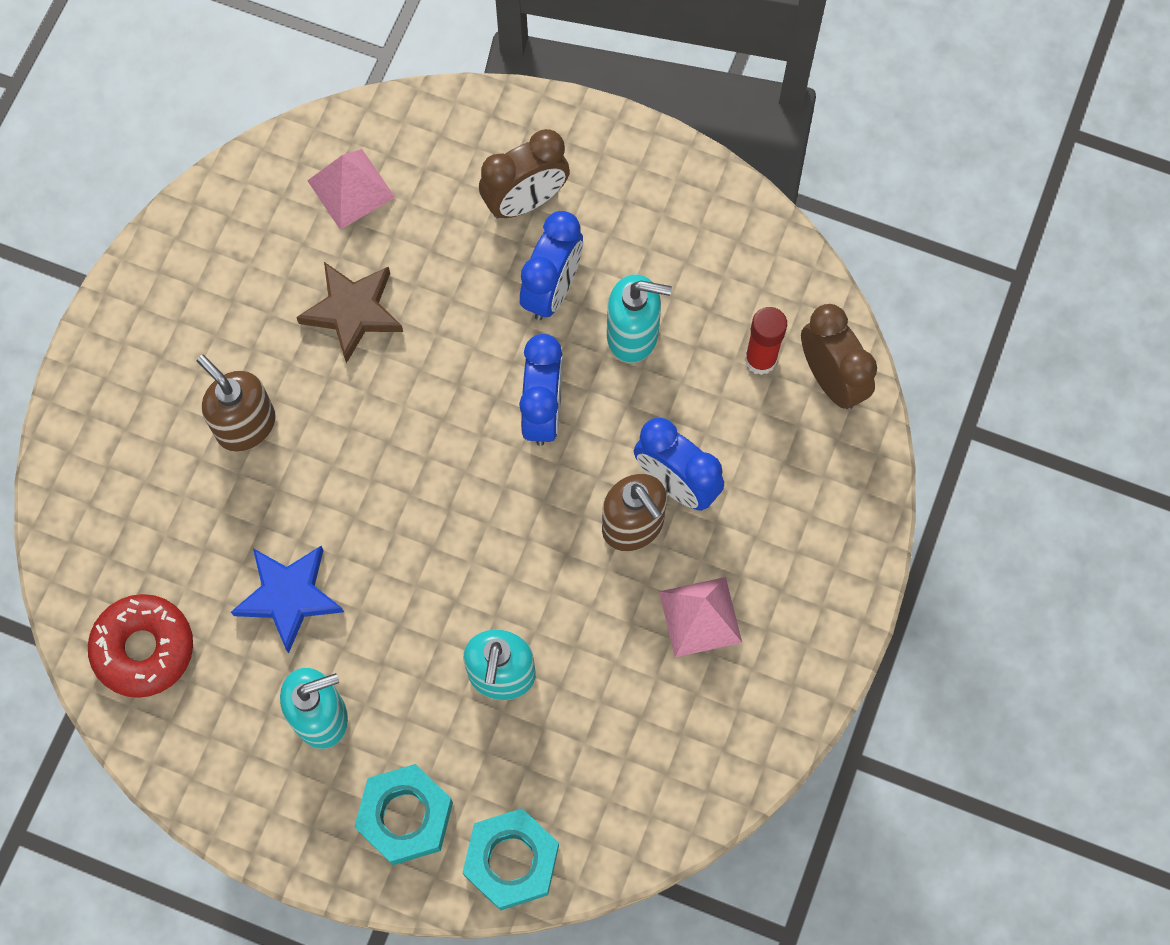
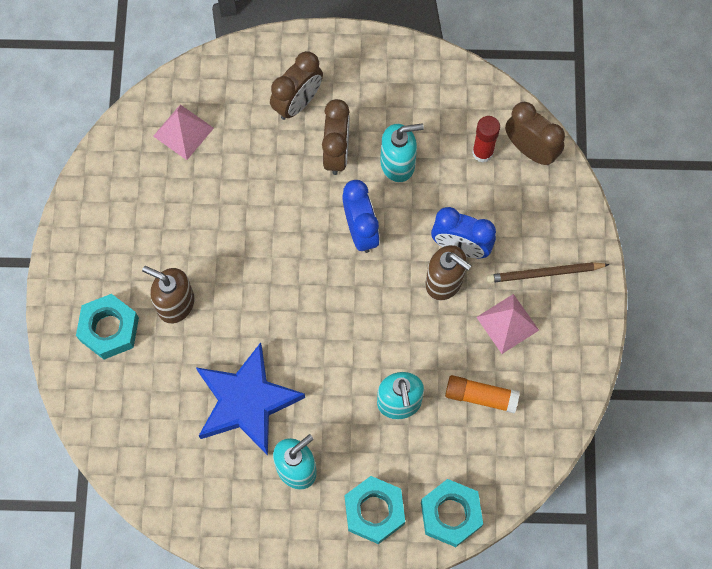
camera: 20 degrees left, 0 degrees up
(141, 429) = (109, 329): none -> turquoise nut
(144, 649) = (167, 467): red donut -> none
(289, 596) = (246, 401): blue star -> blue star, size x1.51
(353, 312) = (215, 209): brown star -> none
(552, 290) = (336, 153): blue clock -> brown clock
(620, 707) = (480, 396): none -> orange glue stick
(782, 564) = (544, 273): none -> brown pencil

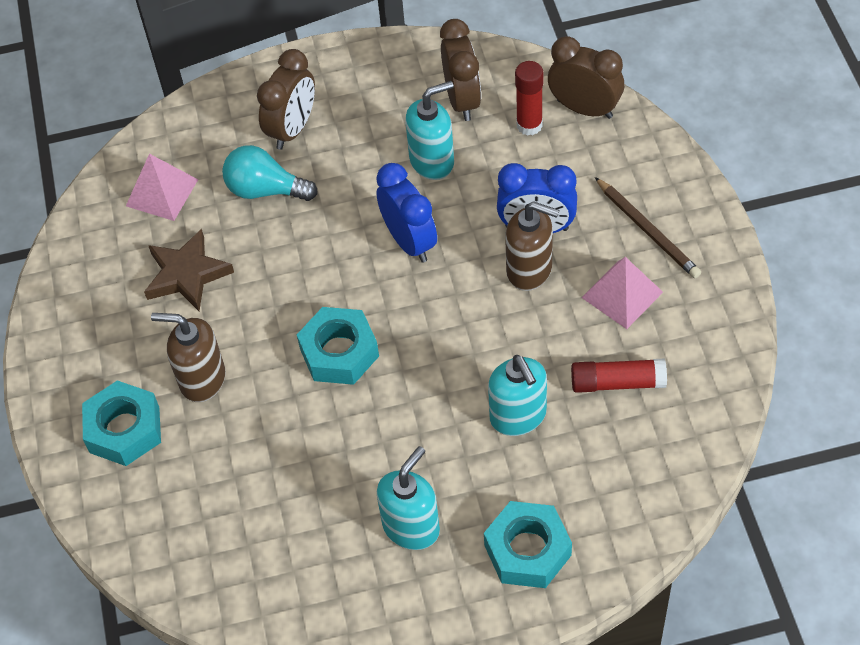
camera: 10 degrees left, 15 degrees down
(185, 211) = (187, 274): none -> brown star
(246, 401) = (324, 466): blue star -> none
(263, 152) = (265, 190): none -> turquoise light bulb
(336, 153) = (355, 168): brown clock -> brown clock (462, 100)
(450, 514) = (626, 527): turquoise nut -> turquoise nut (339, 352)
(480, 396) = (617, 383): orange glue stick -> red glue stick
(544, 273) = (648, 230): brown pencil -> brown pencil turned 105 degrees counterclockwise

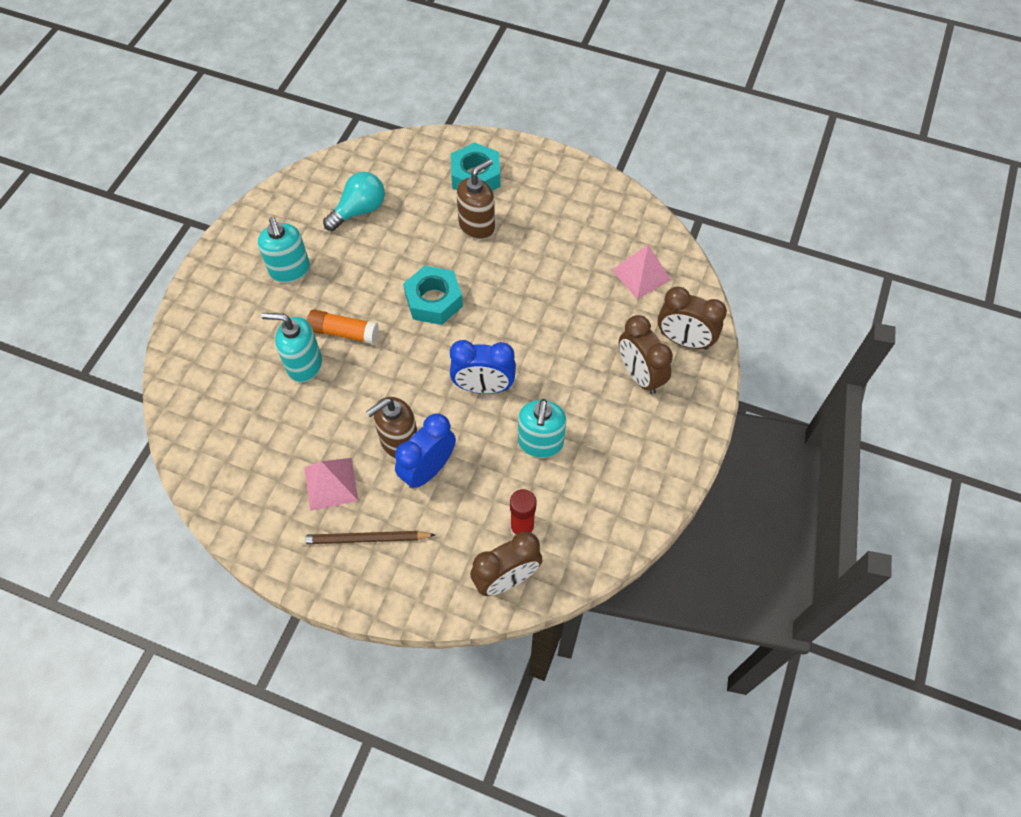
camera: 120 degrees right, 5 degrees up
(187, 274) = (561, 255): brown star -> none
(265, 190) = (596, 331): turquoise light bulb -> turquoise light bulb (359, 210)
(448, 409) = (343, 332): none -> orange glue stick
(462, 100) = (582, 499): brown clock -> brown clock (684, 340)
(527, 550) = (222, 314): turquoise nut -> none
(617, 383) = (274, 433): red glue stick -> none

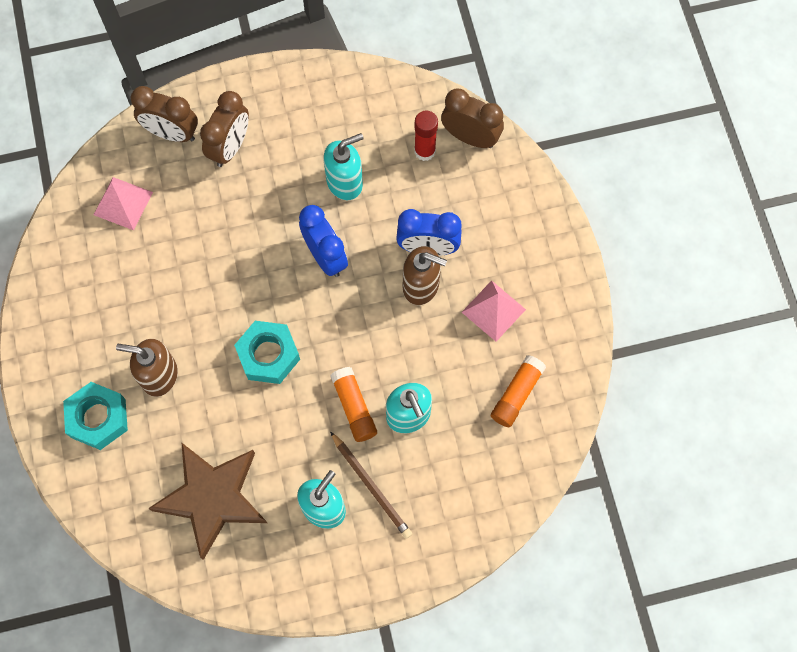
camera: 125 degrees left, 10 degrees up
(249, 452) = (516, 394): none -> orange glue stick
(359, 210) = (212, 498): turquoise light bulb -> brown star
(364, 539) = (516, 253): brown pencil -> brown pencil (371, 486)
(684, 340) = (172, 133): brown clock -> brown clock turned 120 degrees clockwise

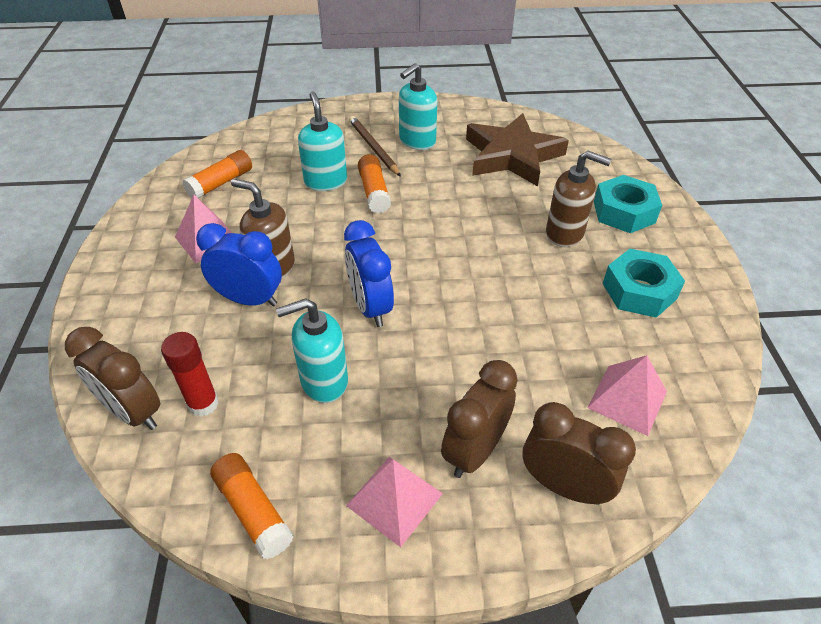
camera: 170 degrees left, 25 degrees down
(268, 355) = (450, 235): turquoise nut -> turquoise nut (639, 291)
(278, 108) = (394, 499): none -> pink pyramid
(363, 88) = (253, 510): none -> orange glue stick

